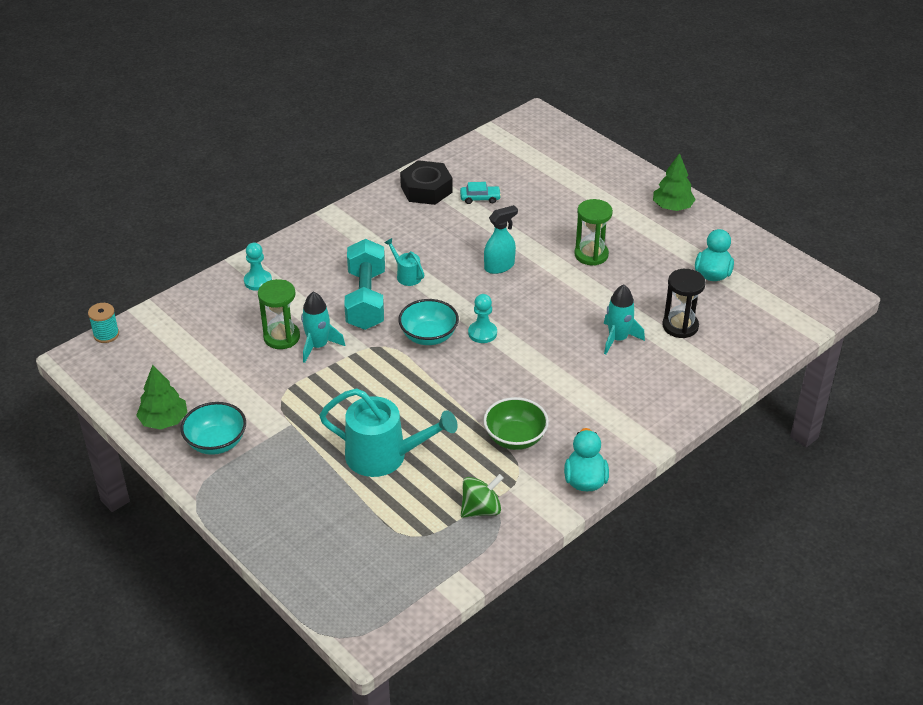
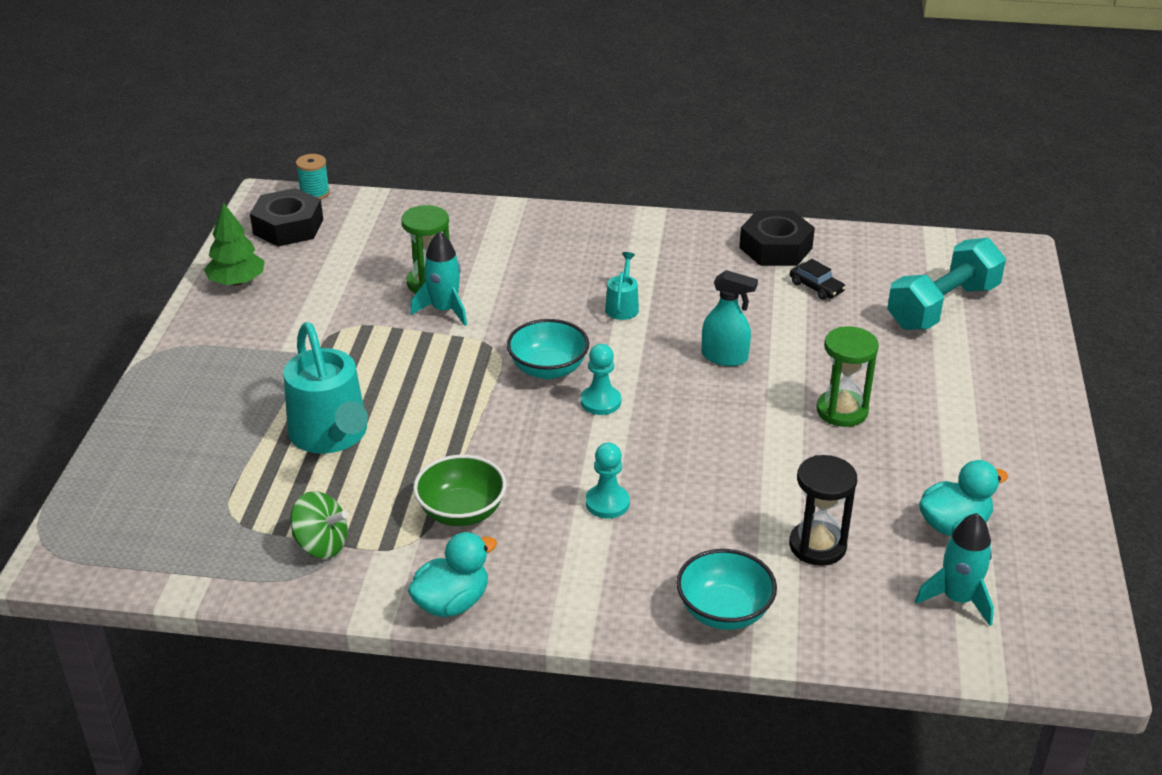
camera: 50 degrees right, 5 degrees down
(130, 366) = (288, 227): none -> black nut
(216, 442) = (239, 325): turquoise bowl -> turquoise bowl (724, 611)
(258, 281) = (491, 228): turquoise pawn -> turquoise pawn (607, 503)
(366, 299) = (551, 301): turquoise dumbbell -> turquoise dumbbell (942, 306)
(480, 198) = (816, 287): turquoise car -> black car
(618, 339) = (725, 506): turquoise rocket -> turquoise rocket (957, 599)
(672, 207) = (1026, 429): green tree -> none

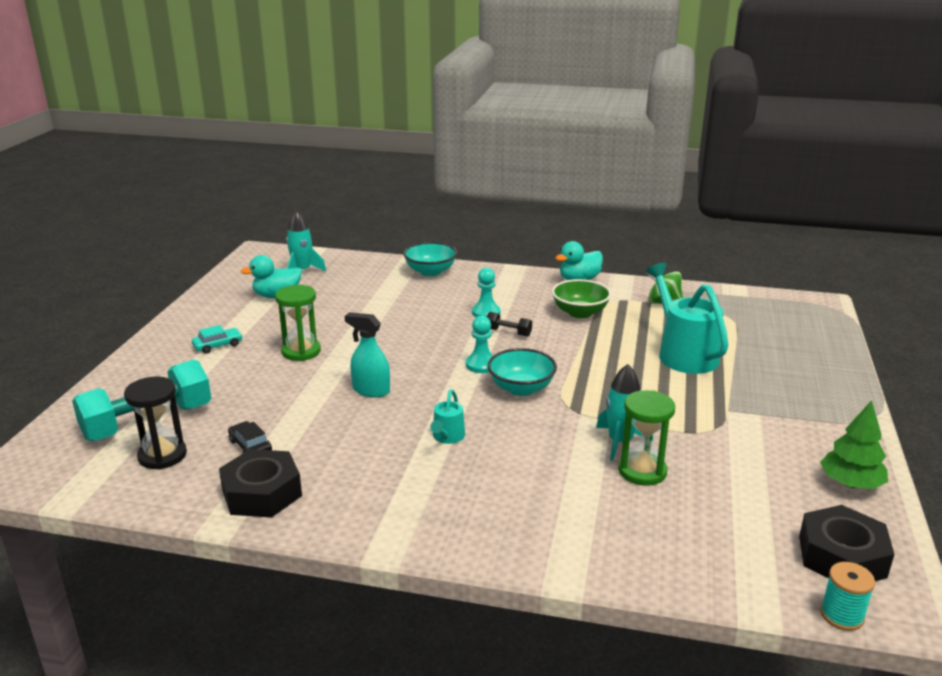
camera: 175 degrees left, 10 degrees down
(570, 462) = (508, 332): none -> black dumbbell
(817, 546) = (364, 291): black hourglass -> black hourglass (162, 455)
(959, 415) = (218, 345): none -> turquoise car

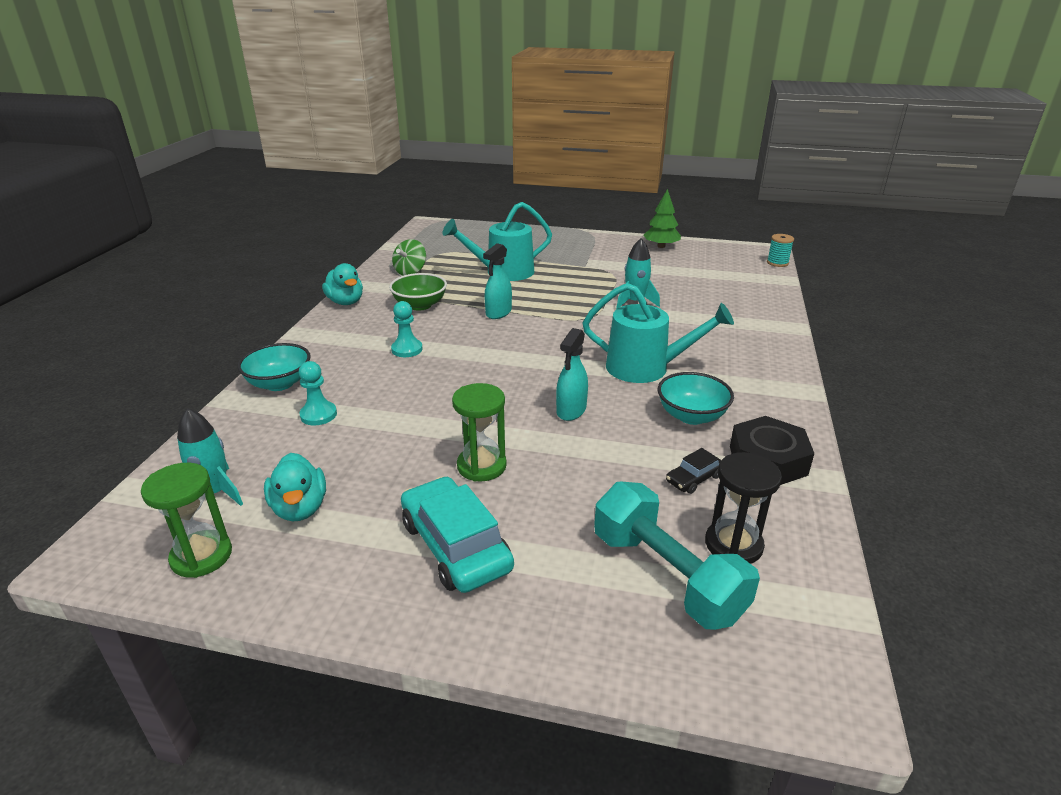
camera: 90 degrees left, 5 degrees up
(218, 345) = (455, 546): turquoise car -> turquoise car, size x2.06
(447, 437) = (646, 368): turquoise watering can -> turquoise watering can, size x2.10
(481, 365) = (519, 352): turquoise pawn -> turquoise pawn (318, 415)
(508, 332) = (454, 339): black dumbbell -> none
(521, 388) = (561, 335): turquoise bowl -> turquoise bowl (691, 416)
(570, 353) = (498, 313): none -> turquoise spray bottle
(642, 471) = (669, 298): green hourglass -> green hourglass (201, 556)
(842, 556) = (729, 257): black nut -> none

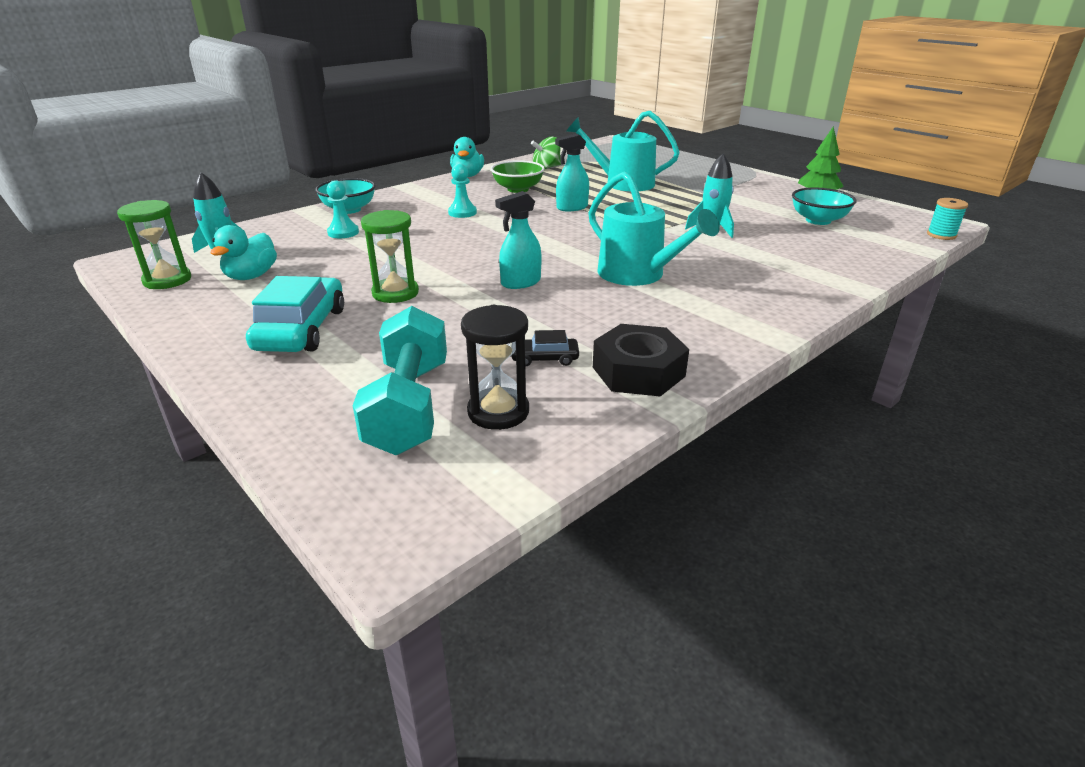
camera: 35 degrees right, 0 degrees up
(691, 416) = (621, 318): turquoise bowl -> turquoise bowl (818, 220)

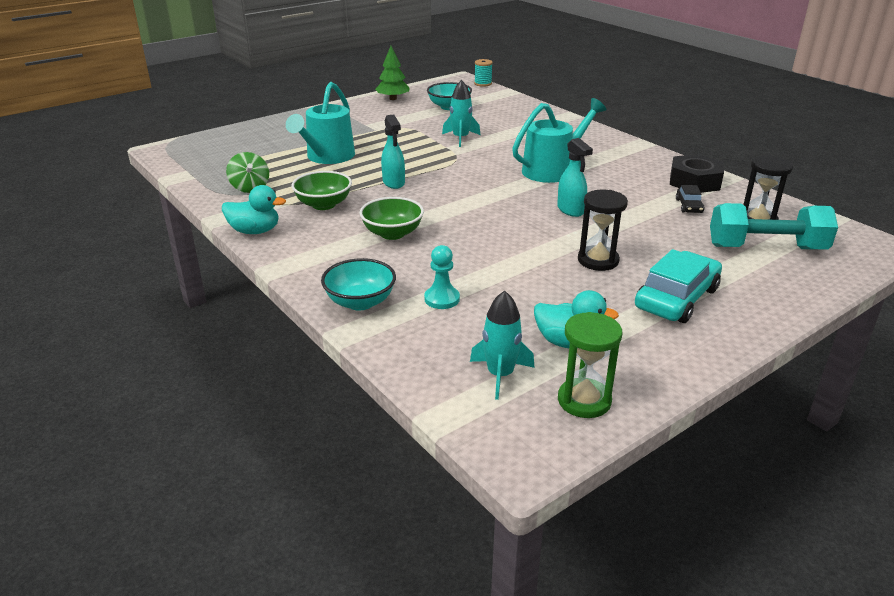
camera: 85 degrees left, 0 degrees up
(301, 329) = (676, 298): turquoise car -> turquoise car turned 120 degrees clockwise
(395, 293) = (598, 260): green hourglass -> black hourglass
(462, 212) = (392, 233): turquoise pawn -> green bowl

